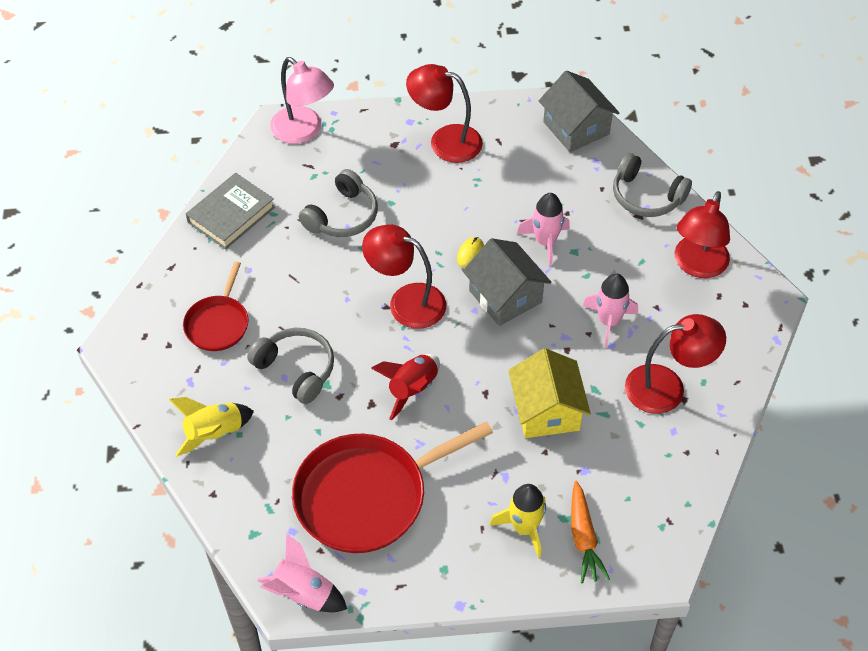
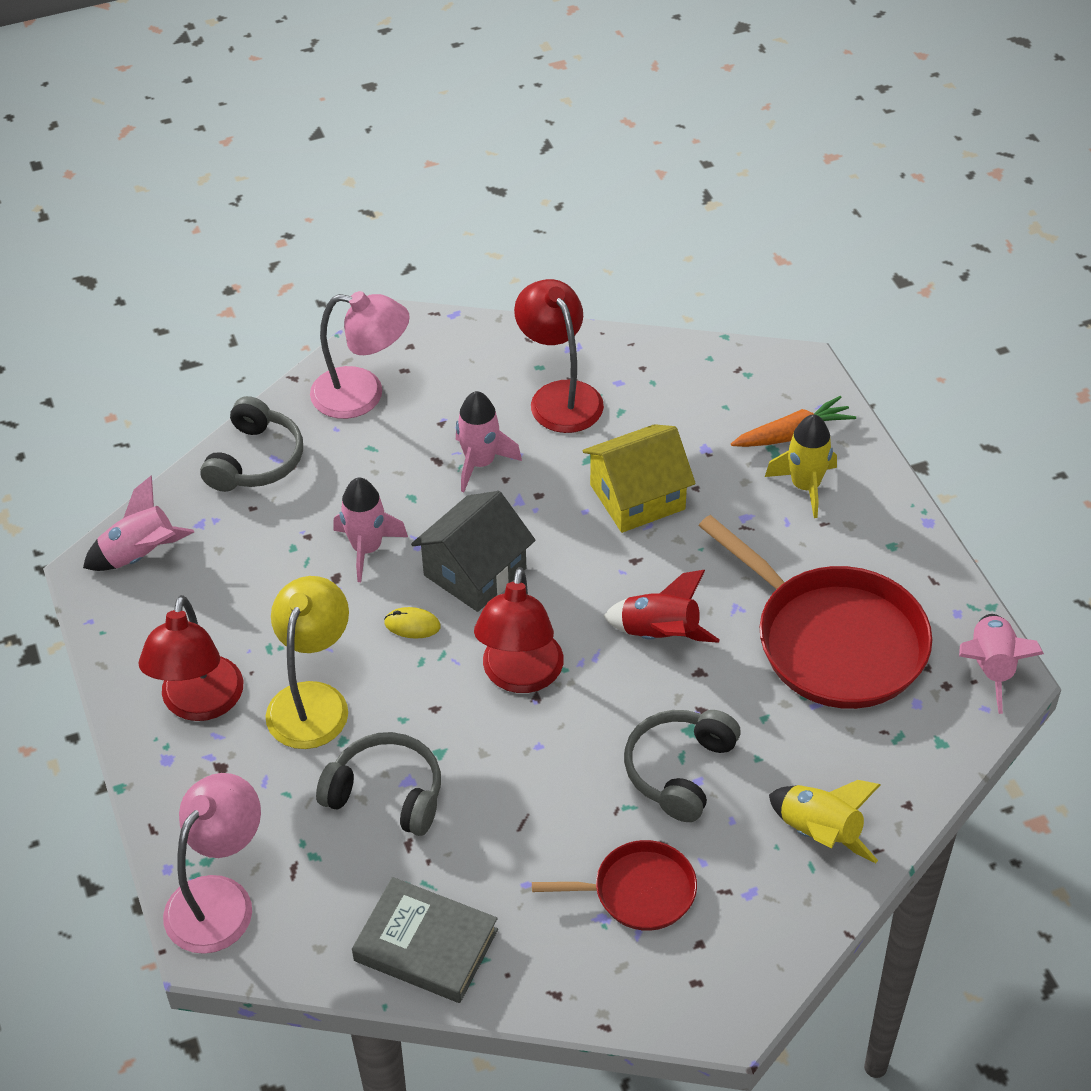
camera: 105 degrees left, 5 degrees down
(427, 193) = (313, 700): none -> yellow lamp
(576, 128) = (140, 555): grey house -> pink rocket
(697, 266) = (362, 395): red lamp -> pink lamp

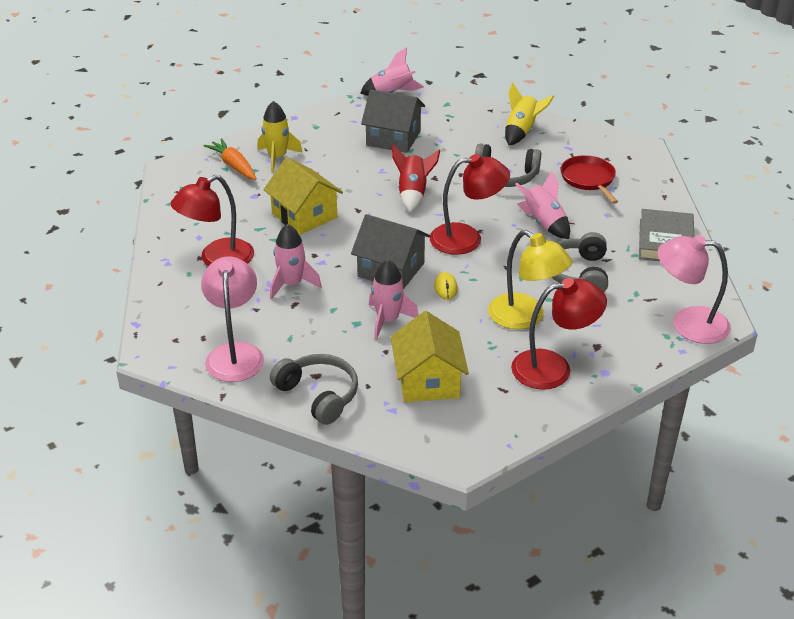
camera: 105 degrees left, 10 degrees down
(140, 555) = (435, 434): pink rocket -> pink rocket (543, 223)
(234, 567) = (428, 381): none -> yellow house
(256, 460) = (318, 395): grey headphones -> grey headphones turned 45 degrees clockwise
(313, 700) = (525, 317): yellow lamp -> yellow lamp turned 135 degrees counterclockwise
(834, 641) = (393, 138): red pan -> grey house

